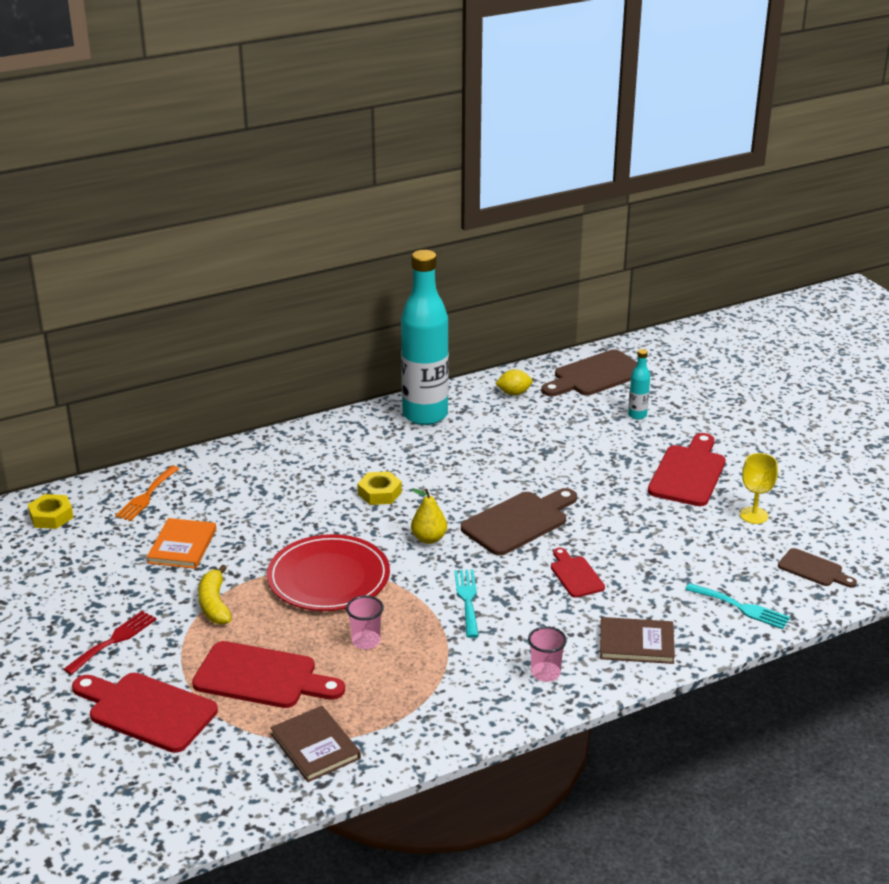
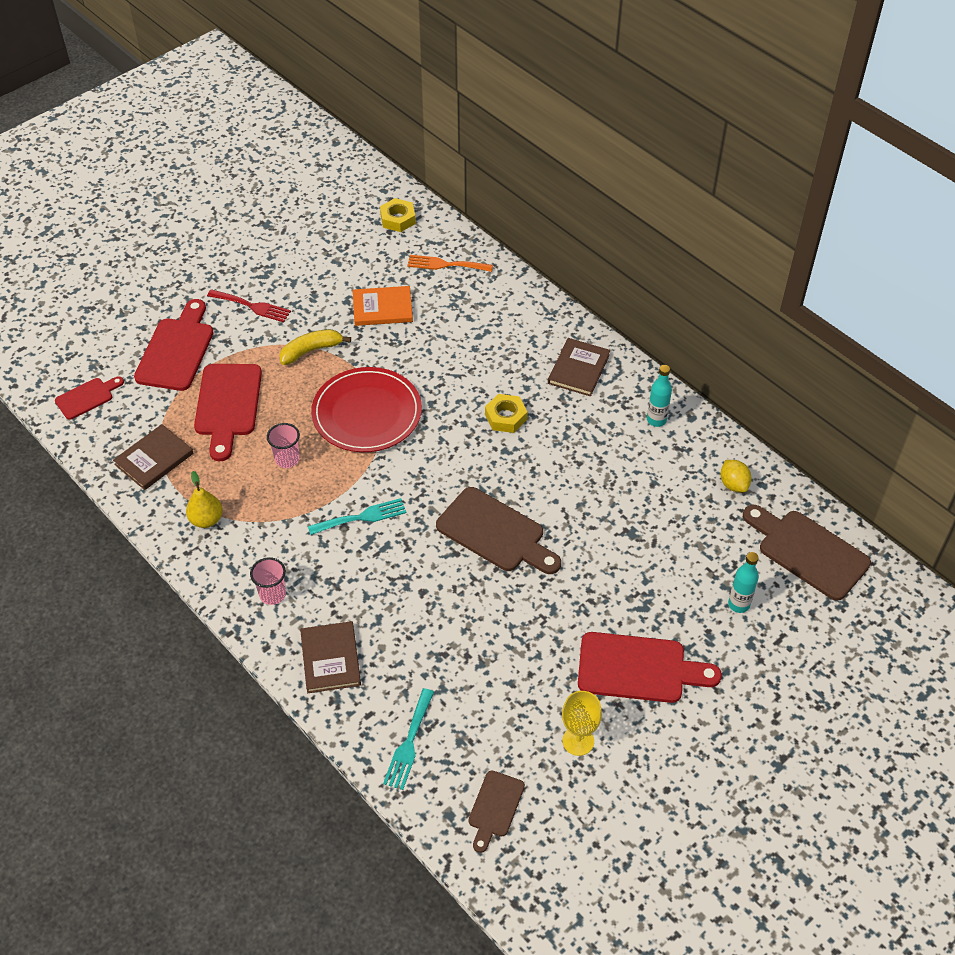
camera: 75 degrees right, 20 degrees up
(341, 443) = (578, 369): none -> brown book
(425, 415) = (656, 420): turquoise bottle -> turquoise bottle, size x0.42
(429, 539) = (445, 469): yellow pear -> yellow pear (206, 520)
(575, 575) = (422, 593): red cutting board -> red cutting board (87, 397)

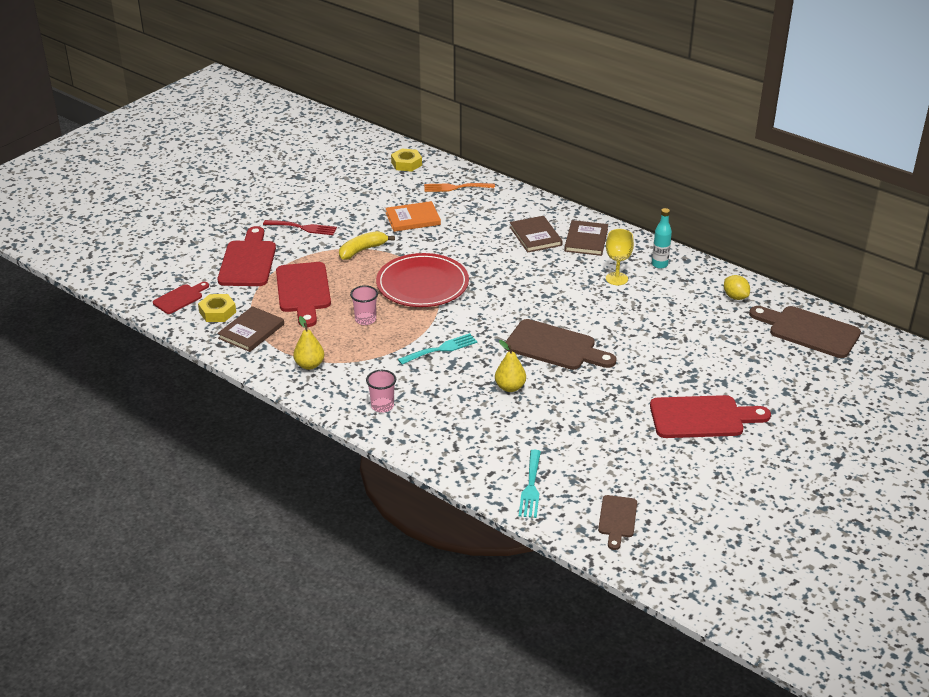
camera: 10 degrees left, 15 degrees down
(330, 659) = (446, 441): brown book -> brown book (535, 236)
(426, 588) = (510, 387): none -> yellow pear
(506, 417) = (538, 275): yellow nut -> yellow nut (217, 312)
(578, 741) = (670, 468): yellow goblet -> yellow goblet (616, 278)
(738, 604) = (767, 369): turquoise bottle -> none

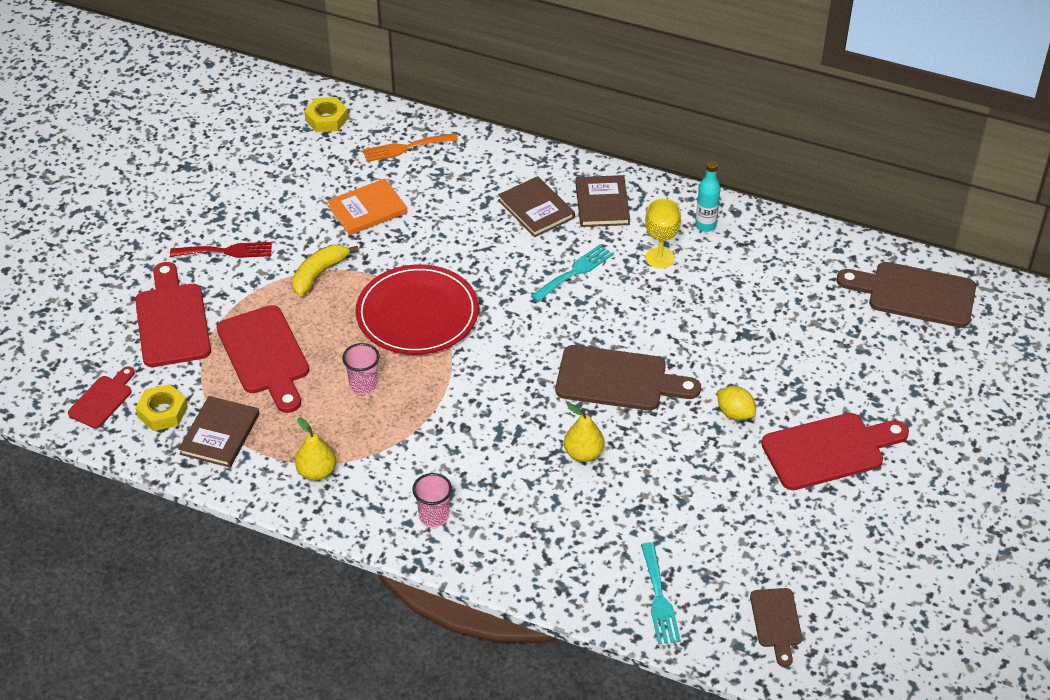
camera: 15 degrees left, 10 degrees up
(441, 349) = (477, 412): turquoise fork -> turquoise fork (575, 272)
(735, 297) = (812, 259): yellow lemon -> yellow lemon (735, 413)

